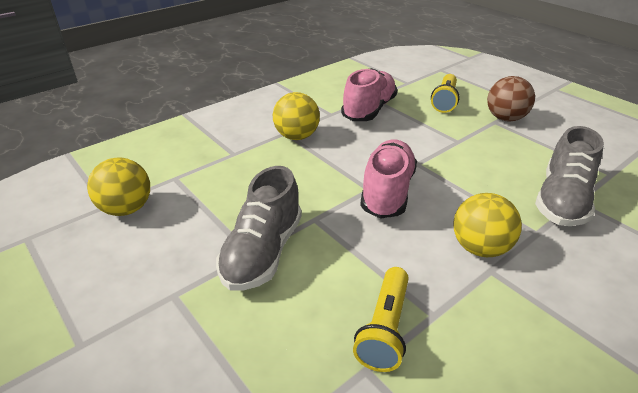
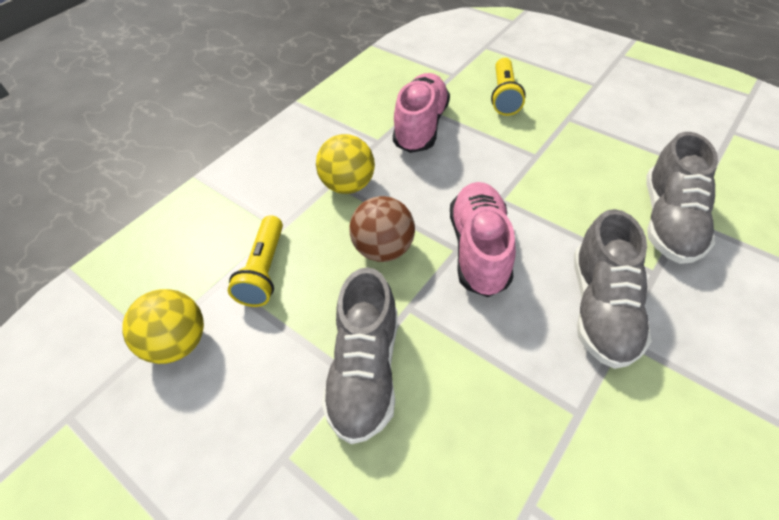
camera: 10 degrees left, 15 degrees up
(385, 329) = (533, 445): yellow flashlight -> yellow flashlight (264, 271)
(480, 248) = (601, 308): yellow ball -> grey shoe
(505, 118) = (578, 110): brown ball -> brown ball (383, 249)

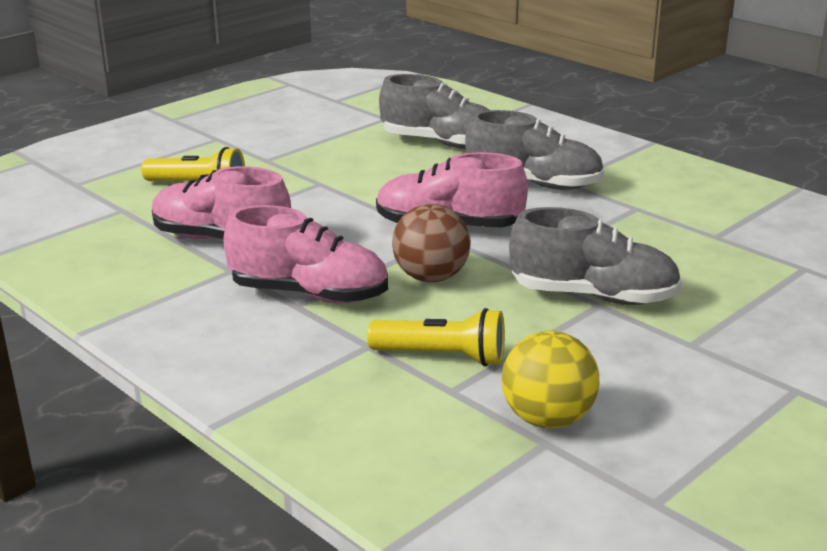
camera: 85 degrees left, 25 degrees down
(348, 185) = (309, 294): yellow ball -> pink shoe

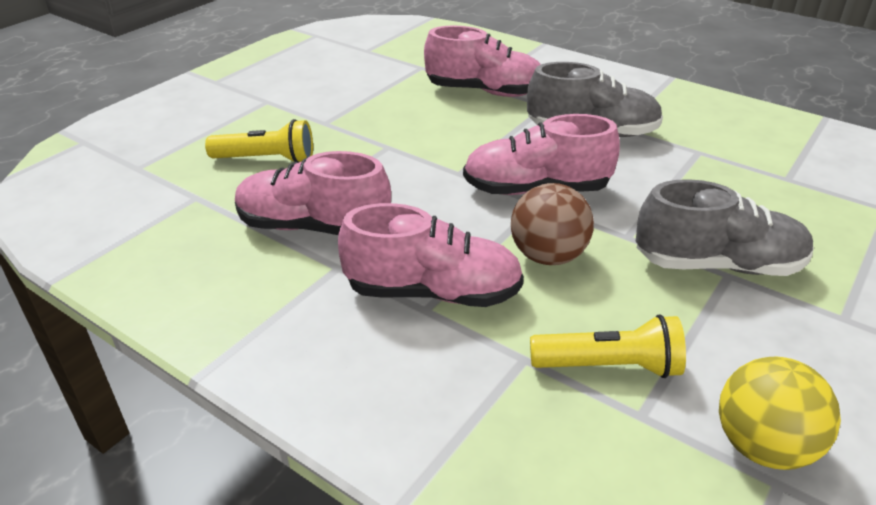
camera: 10 degrees left, 10 degrees up
(441, 143) = (484, 91): grey shoe -> pink shoe

